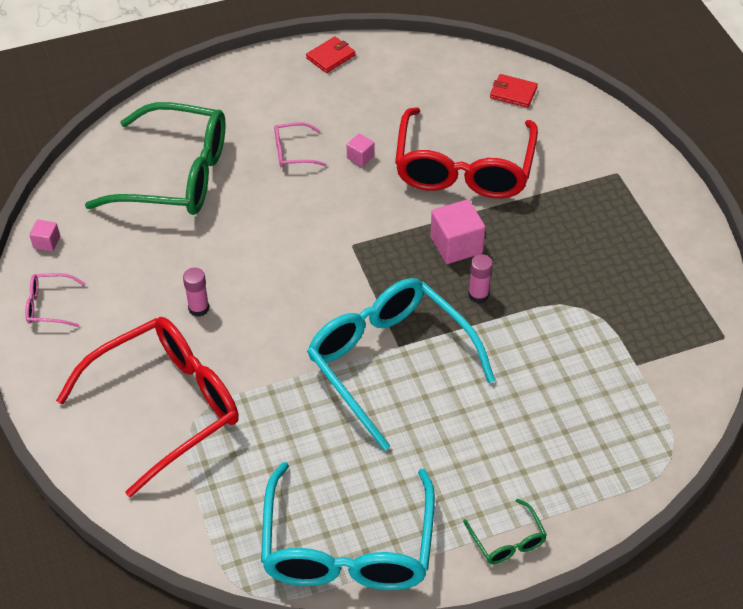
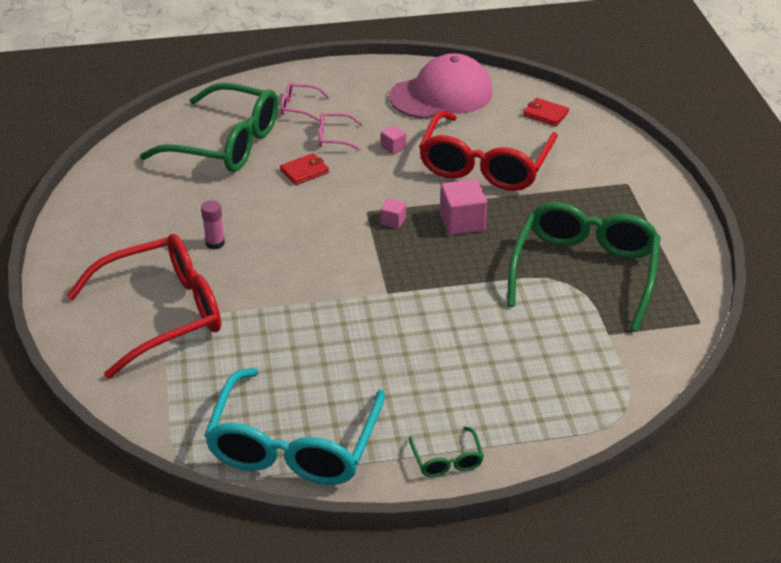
camera: 10 degrees right, 10 degrees down
(46, 242) = (98, 180): pink cube -> pink cube (393, 221)
(49, 306) = (85, 226): pink glasses -> pink glasses (299, 107)
(331, 57) = (388, 72): red wallet -> red wallet (304, 171)
(389, 362) = (375, 304): turquoise glasses -> none
(396, 80) = (441, 94): none -> pink cap
(478, 295) = (472, 262): pink glue stick -> none
(596, 291) = (584, 272): none -> green glasses

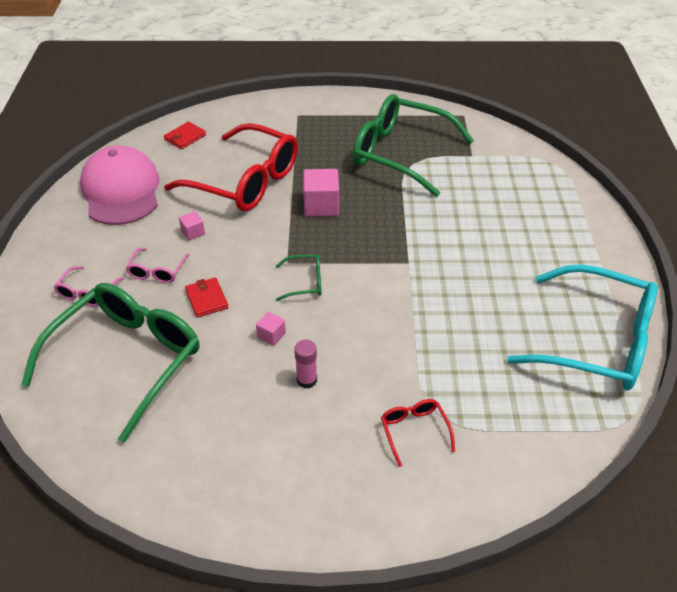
camera: 80 degrees left, 5 degrees up
(162, 313) = (414, 431): red glasses -> red glasses, size x0.42
(393, 221) = (308, 247): pink cube -> pink cube (271, 335)
(447, 460) = (606, 254): green glasses -> green glasses (305, 282)

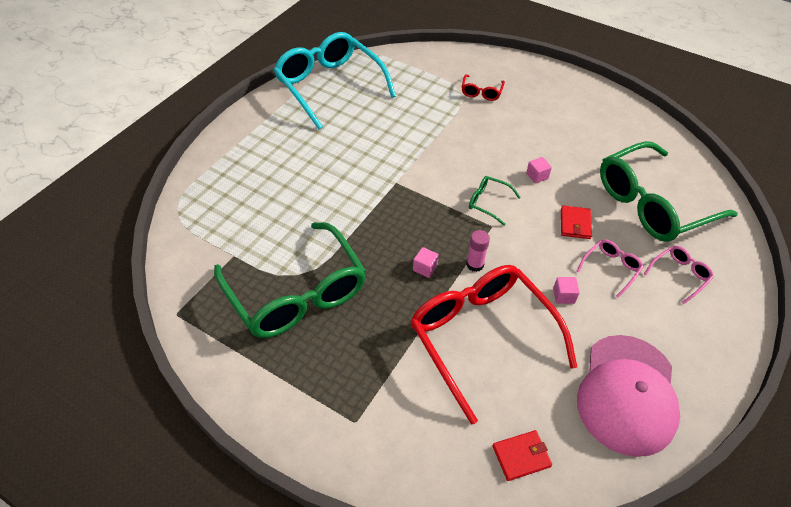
camera: 150 degrees left, 5 degrees up
(307, 380) = (528, 140): pink glue stick -> pink glue stick (475, 264)
(321, 206) = (425, 268): pink cube -> pink cube, size x0.52

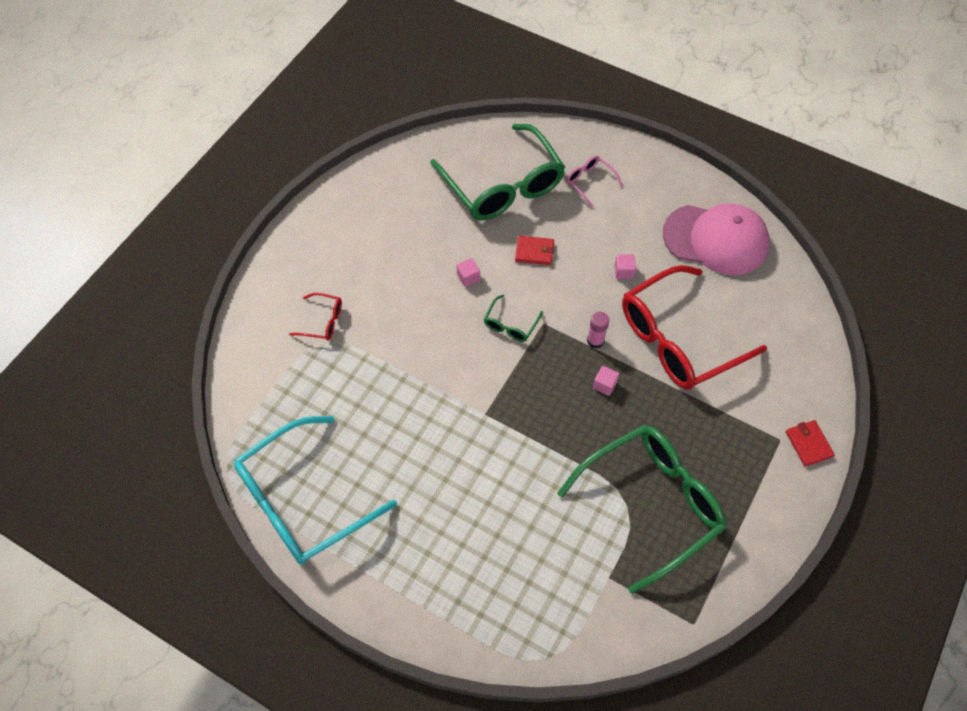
camera: 90 degrees left, 10 degrees up
(521, 456) = (784, 317): red wallet -> red wallet (808, 444)
(611, 268) = (587, 231): pink glasses -> none

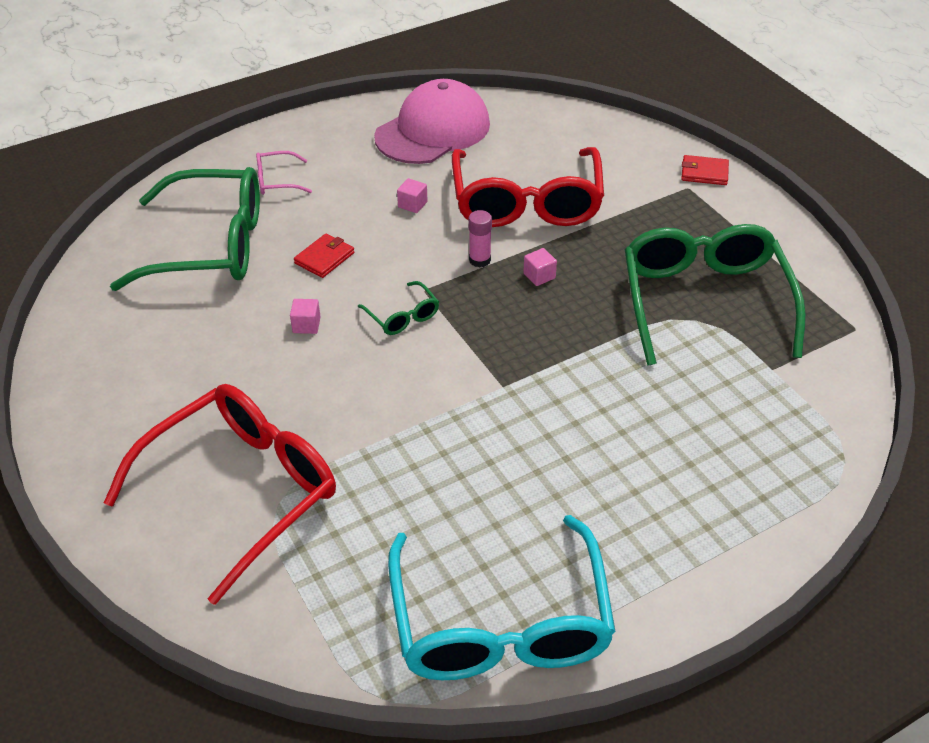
camera: 60 degrees left, 15 degrees down
(323, 321) = (242, 491): red glasses -> red glasses, size x2.40

